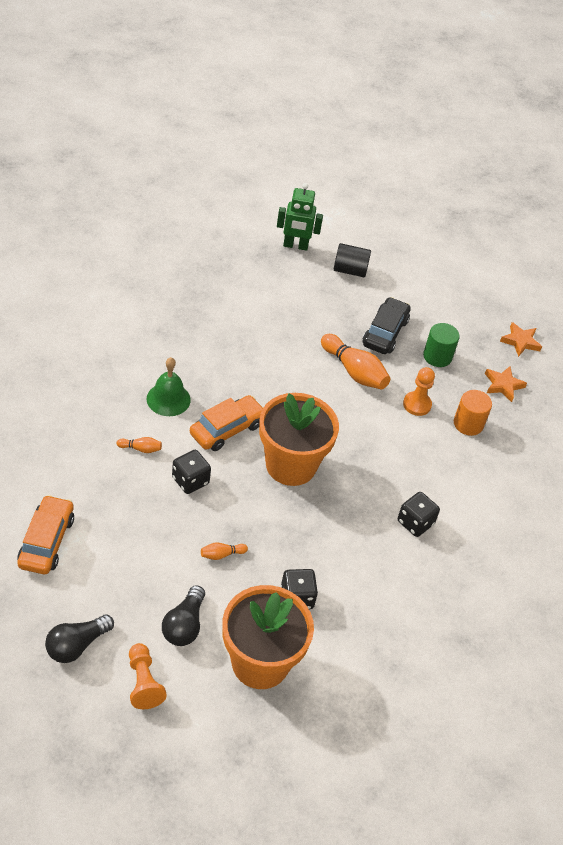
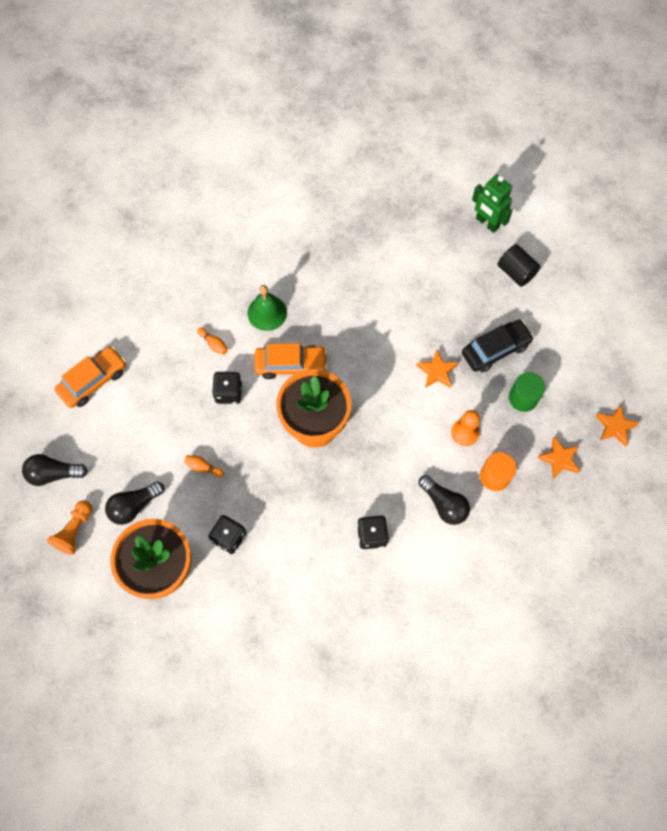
camera: 45 degrees right, 20 degrees up
(354, 371) = (437, 371): orange bowling pin -> orange star
(449, 466) = (444, 504): none -> black light bulb

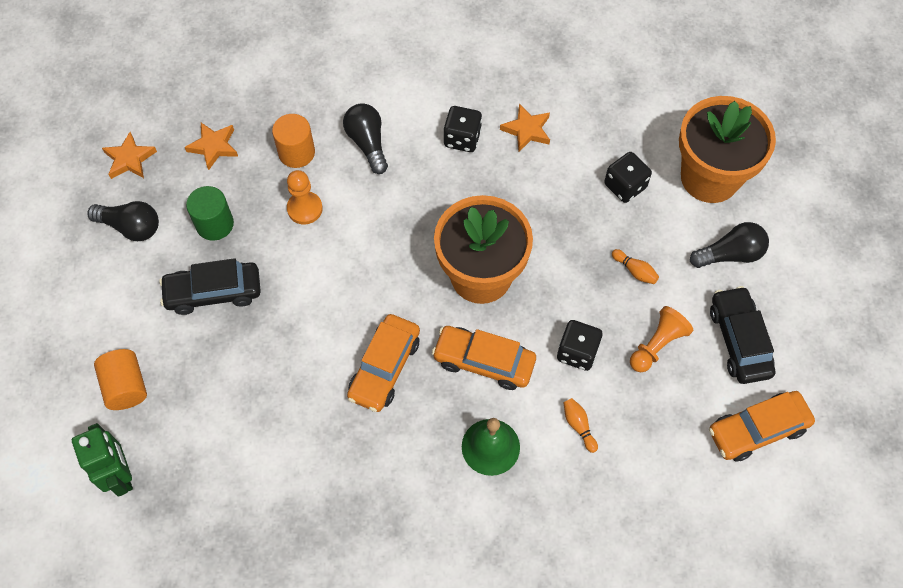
camera: 160 degrees left, 5 degrees down
(54, 474) = (826, 324): black light bulb -> black light bulb (131, 227)
(75, 530) = (807, 250): orange pawn -> orange pawn (657, 345)
(116, 439) = (739, 340): none -> black car
(355, 338) = (384, 368): none -> orange car
(437, 371) = (301, 290): orange star -> orange star (527, 130)
(516, 272) = (126, 386): black cylinder -> orange cylinder

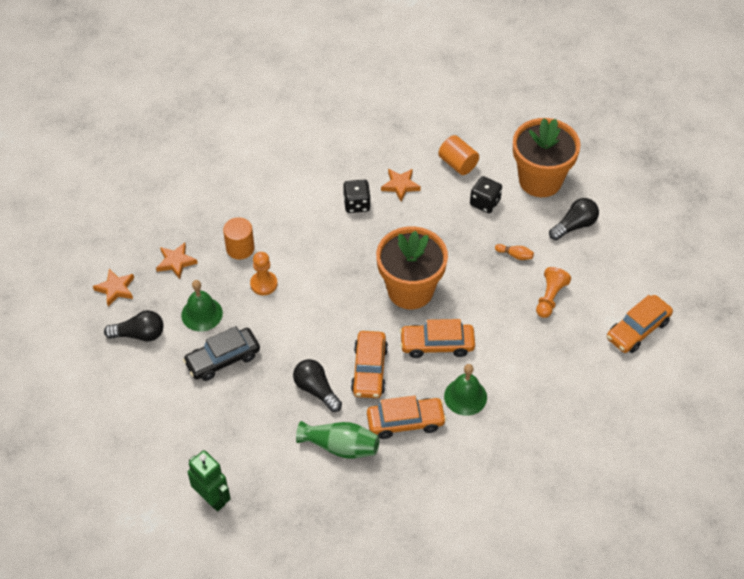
camera: 20 degrees left, 10 degrees down
(126, 386) = (187, 440): orange cylinder -> orange cylinder (458, 164)
(215, 224) = (202, 314): green cylinder -> green bell
(305, 461) = (340, 447): none -> green vase
(368, 143) = (289, 227): black light bulb -> black light bulb (316, 390)
(400, 455) = (405, 422): none -> orange car
(577, 352) = (498, 319): black dice -> none
(578, 426) = (519, 365): orange bowling pin -> none
(739, 340) = (603, 278): black car -> none

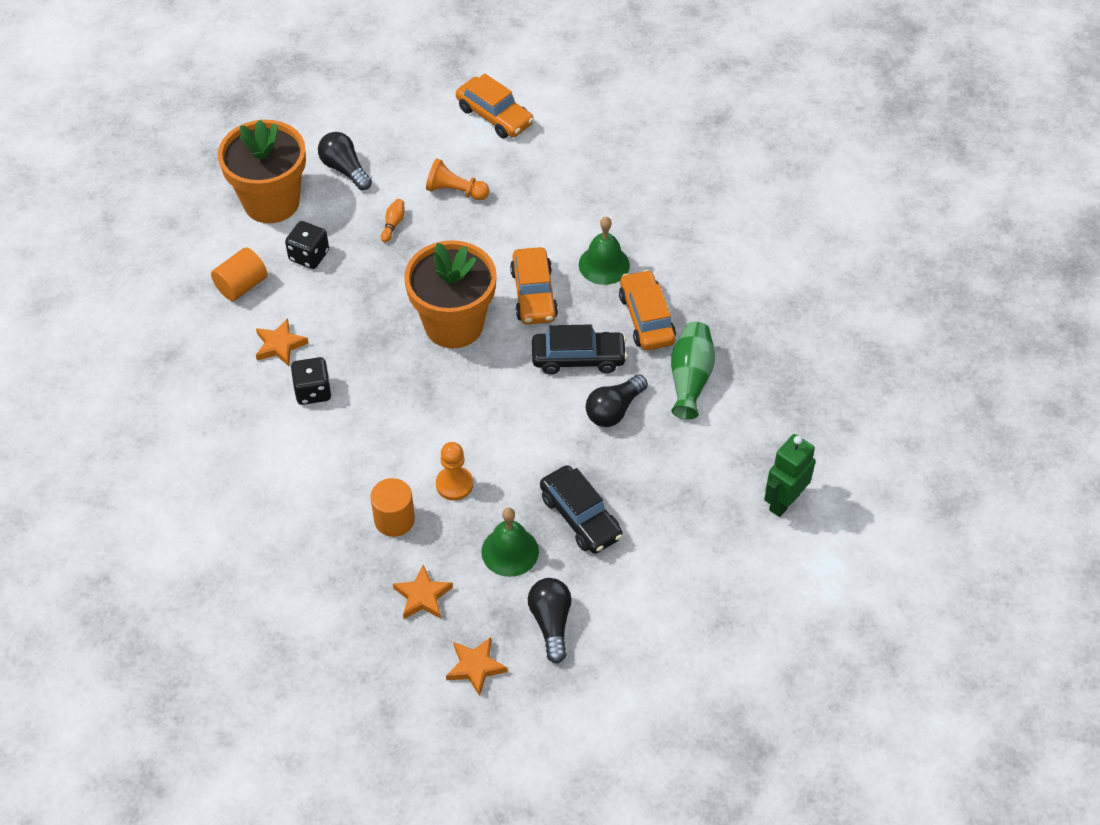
camera: 95 degrees left, 0 degrees up
(369, 370) = (578, 358): orange car -> black car

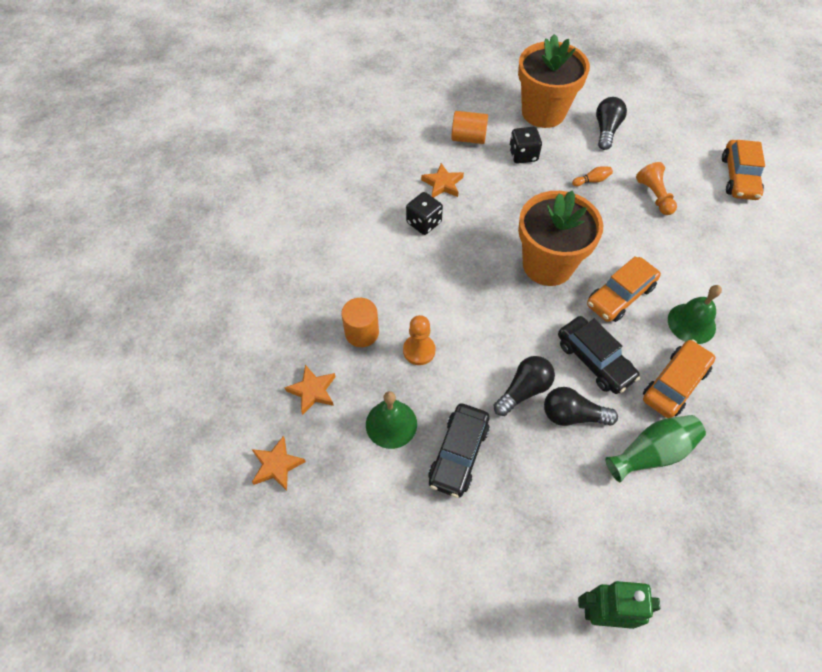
camera: 55 degrees right, 5 degrees up
(551, 623) = (350, 495): black light bulb -> black light bulb (524, 390)

